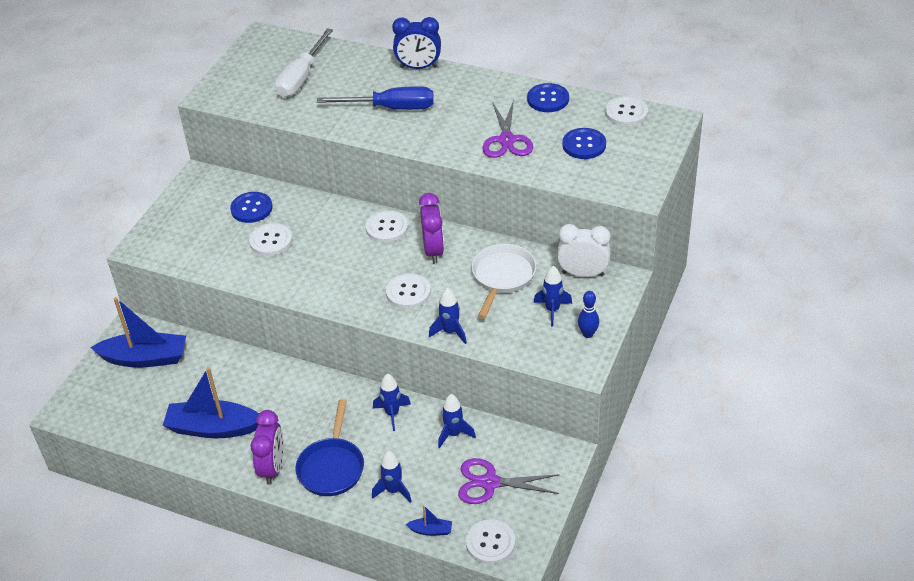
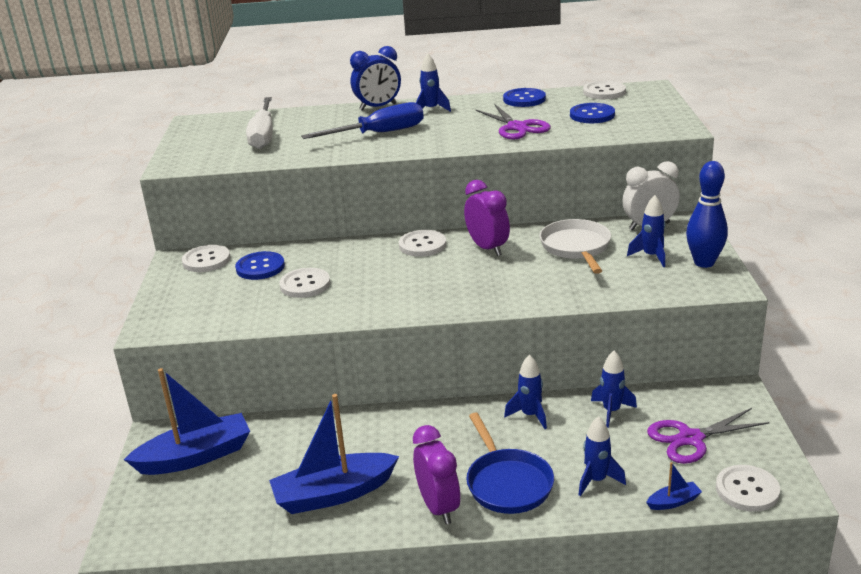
camera: 25 degrees left, 15 degrees down
(408, 292) = (494, 282): white button -> white button (206, 260)
(450, 332) = (569, 298): blue rocket -> blue rocket (431, 110)
(588, 334) = (704, 263): blue bowling pin -> blue bowling pin, size x1.69

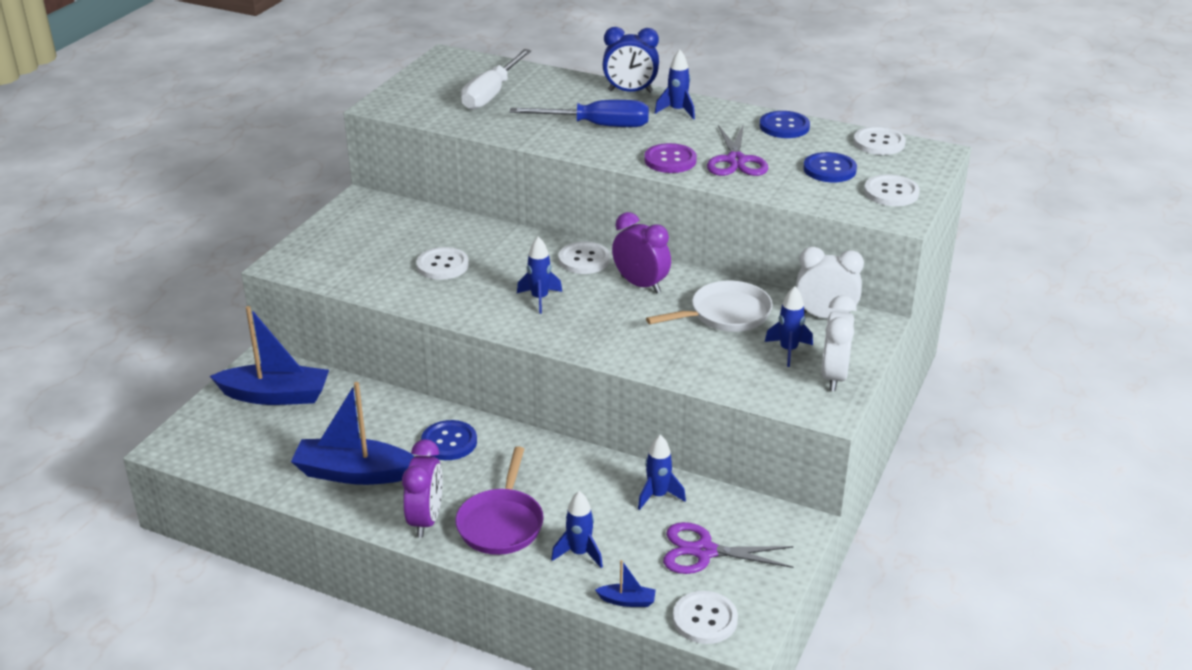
camera: 25 degrees right, 5 degrees up
(206, 260) = (383, 209): white button -> white button (891, 192)
(260, 267) = (421, 233): blue button -> blue button (449, 442)
(466, 140) = (670, 160): none -> purple button
(487, 248) = (640, 284): purple clock -> purple clock turned 45 degrees counterclockwise
(507, 483) = (501, 523): blue pan -> purple pan
(530, 415) = (580, 470): blue rocket -> blue rocket (539, 299)
(576, 247) = (725, 314): white pan -> white pan turned 45 degrees clockwise
(704, 263) = (833, 377): blue bowling pin -> white clock

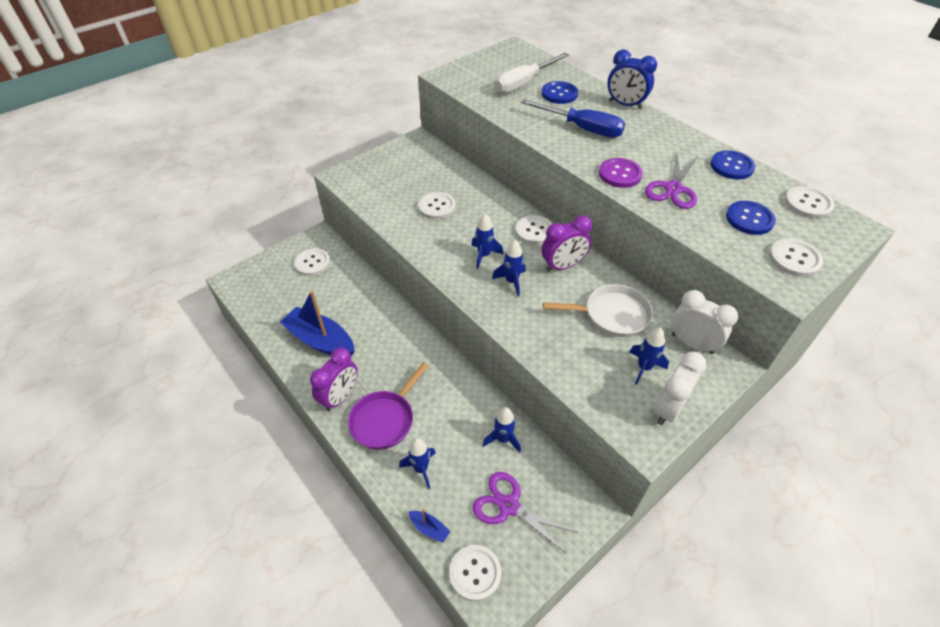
camera: 25 degrees right, 15 degrees up
(275, 395) = (312, 263): blue boat -> white button
(449, 442) = (391, 337): blue button -> blue button (559, 94)
(640, 284) = (562, 266): purple clock -> purple clock turned 90 degrees clockwise
(677, 111) = (651, 130): blue rocket -> blue rocket (511, 281)

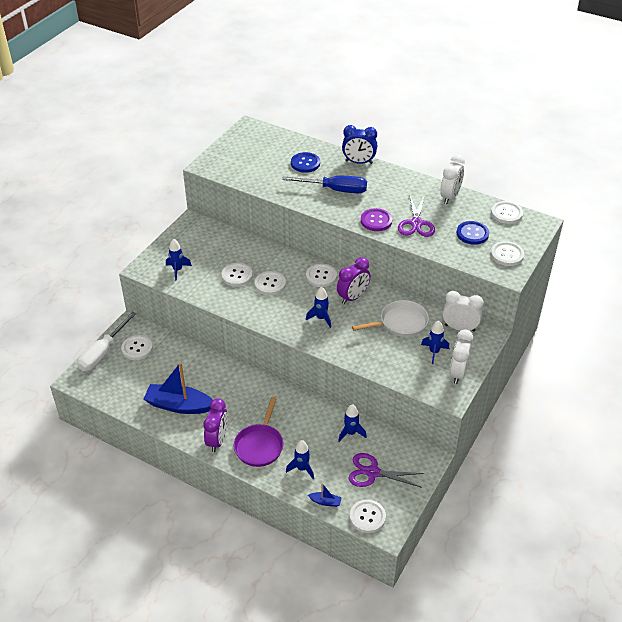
camera: 20 degrees left, 5 degrees down
(470, 225) = (270, 284): none -> white button
(484, 255) = (292, 304): blue rocket -> blue rocket (177, 270)
(524, 83) = (273, 160): white screwdriver -> white screwdriver (103, 352)
(731, 166) = (450, 197): blue button -> white clock

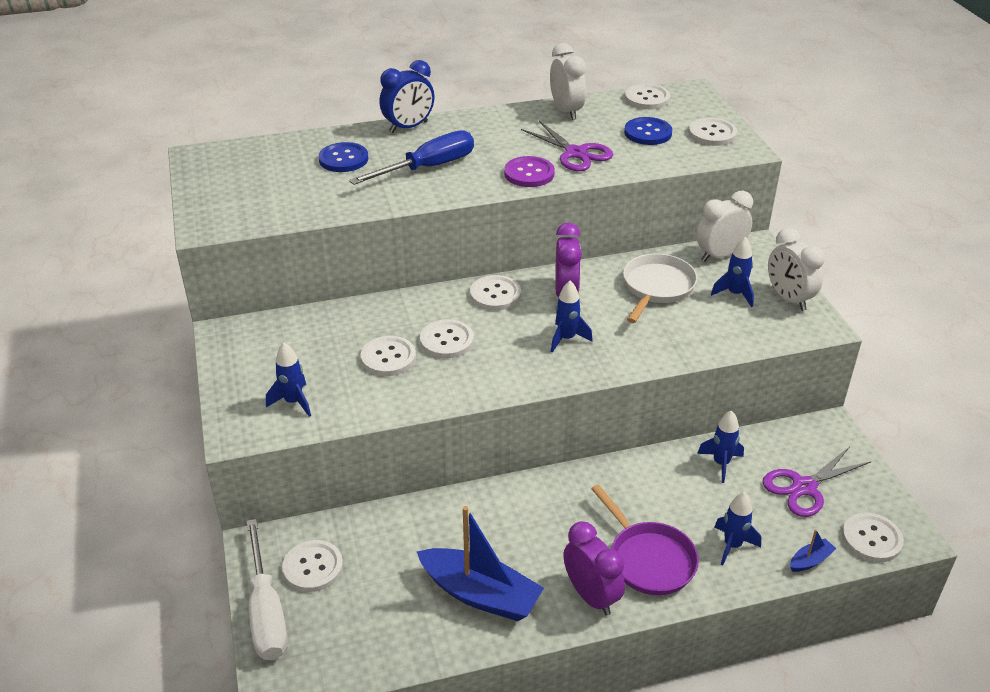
camera: 45 degrees left, 5 degrees down
(179, 405) = (480, 594): blue boat -> blue boat turned 120 degrees counterclockwise

